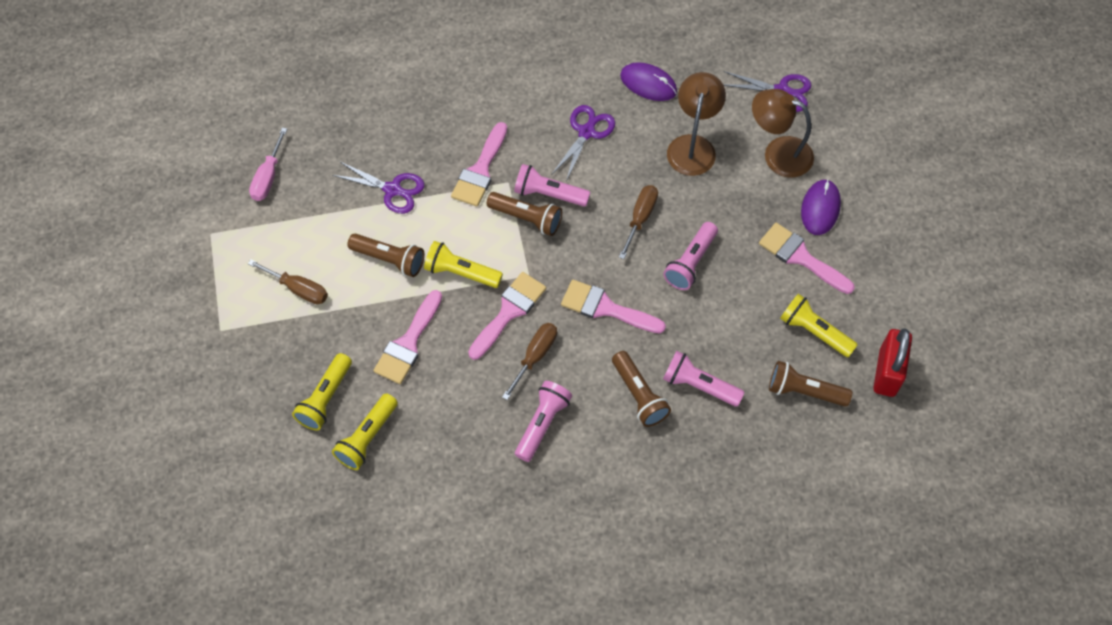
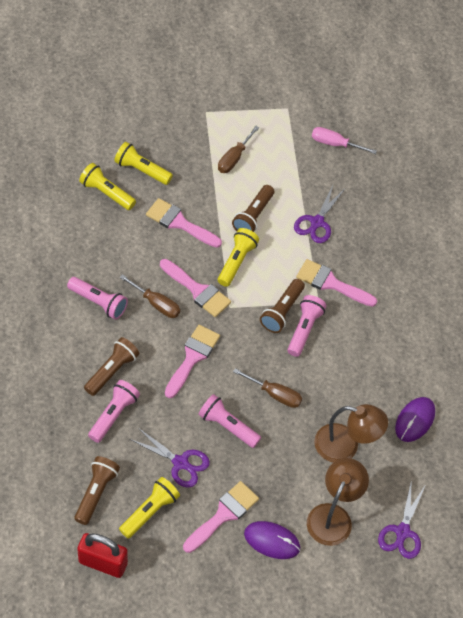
camera: 90 degrees right, 5 degrees down
(586, 132) = (364, 365): purple scissors -> purple scissors (180, 463)
(639, 395) = (112, 371): brown flashlight -> brown flashlight turned 150 degrees clockwise

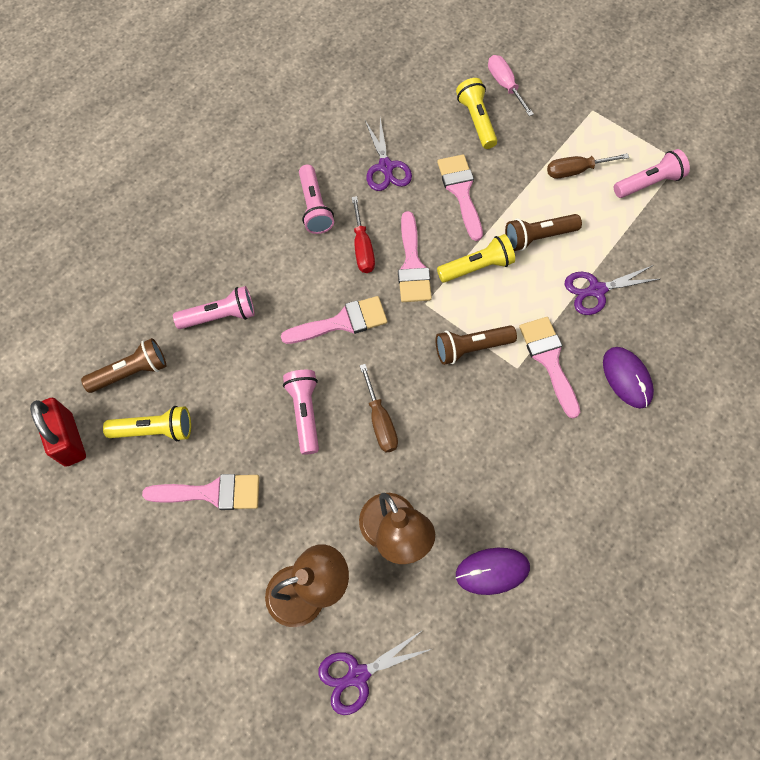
camera: 50 degrees right, 10 degrees up
(106, 193) = (423, 118): yellow flashlight -> none
(112, 371) = (260, 276): brown flashlight -> none
(156, 304) = (362, 247): brown screwdriver -> red screwdriver
(180, 463) = (228, 409): purple scissors -> purple scissors (386, 167)
(272, 541) = (227, 560): purple mouse -> purple mouse (627, 378)
(304, 329) = (474, 383): pink flashlight -> pink flashlight (648, 183)
(335, 144) = (695, 229): pink screwdriver -> pink screwdriver (505, 85)

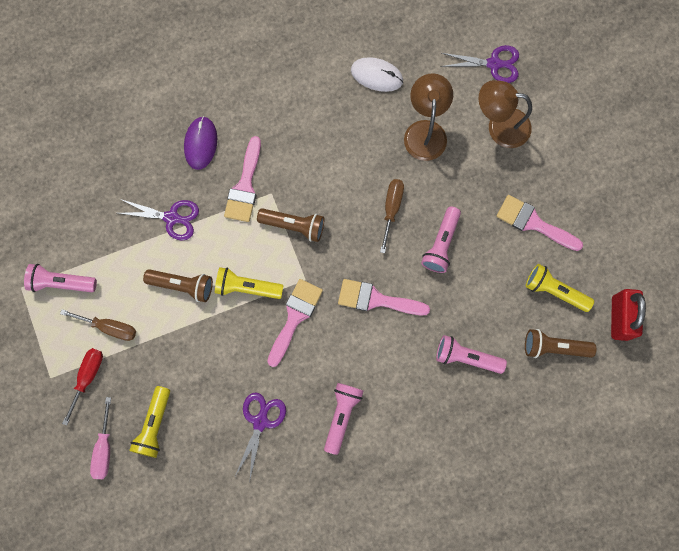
camera: 150 degrees left, 10 degrees up
(362, 247) = (324, 355): red screwdriver -> red screwdriver (88, 377)
(461, 192) = (214, 361): pink brush -> none
(492, 571) = (376, 75): purple mouse -> white mouse

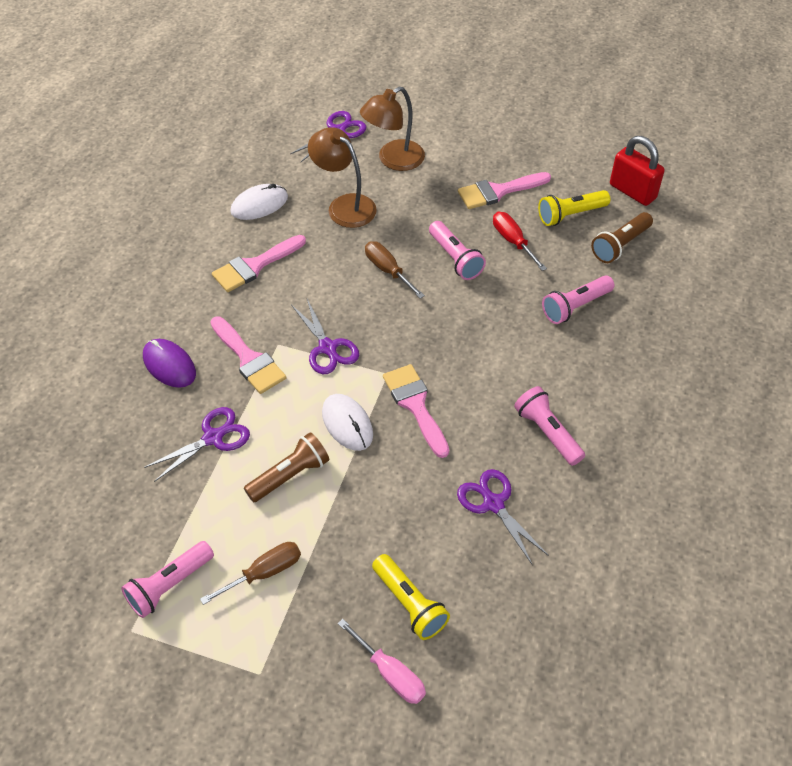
camera: 50 degrees left, 25 degrees down
(88, 377) = (297, 633): red screwdriver -> red screwdriver (513, 241)
(246, 287) = (347, 423): yellow flashlight -> white mouse
(294, 226) = (327, 348): brown flashlight -> purple scissors
(376, 299) = (460, 334): pink brush -> pink brush (255, 265)

